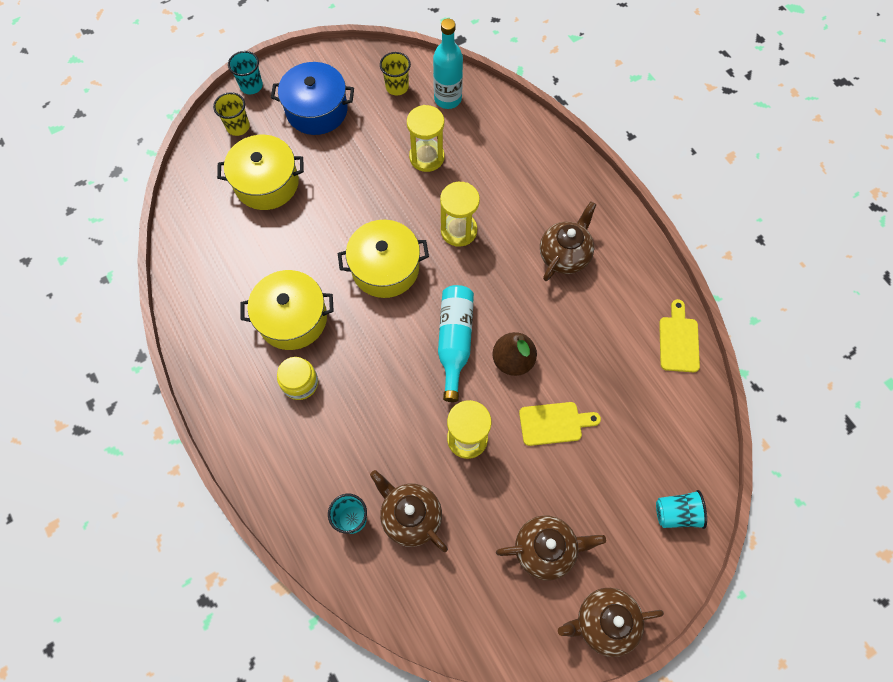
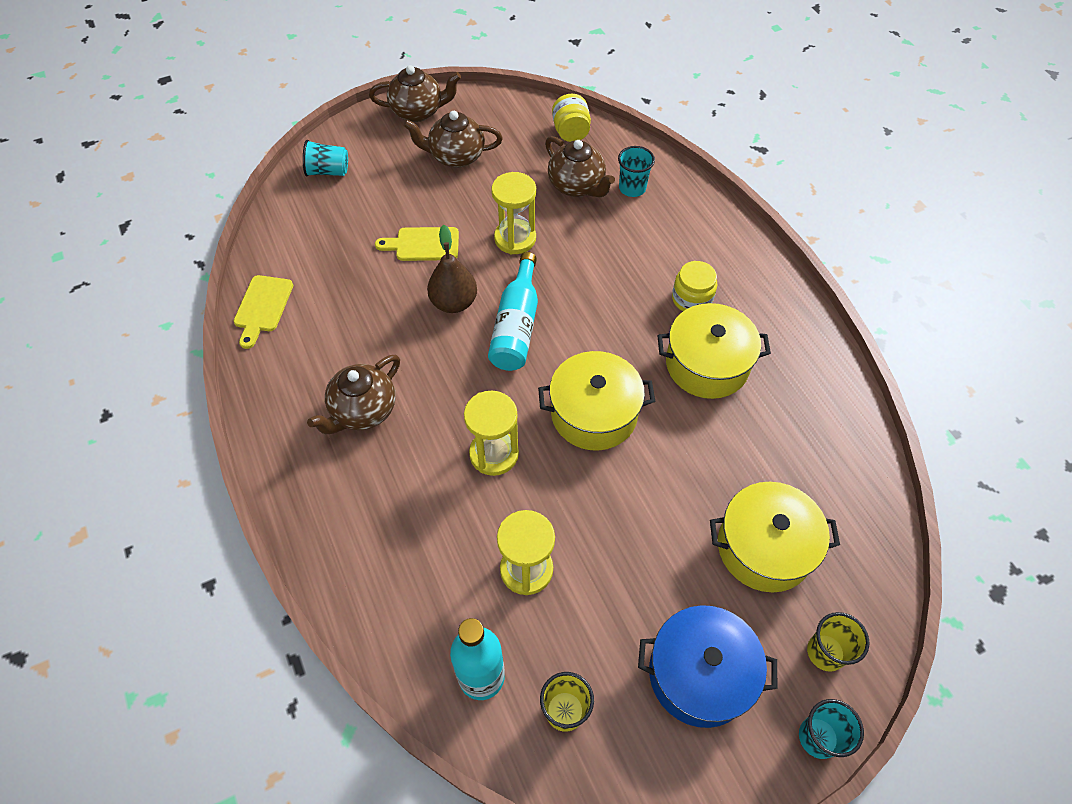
camera: 175 degrees left, 10 degrees down
(422, 603) = (571, 132): none -> yellow jar

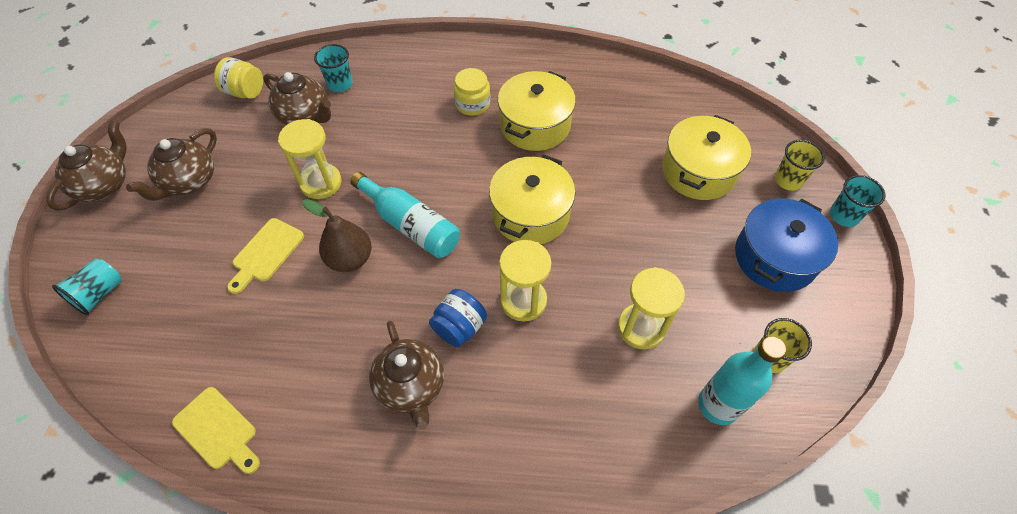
camera: 60 degrees left, 0 degrees up
(437, 417) = (459, 327): none -> blue jar
(577, 186) = (305, 116): brown teapot -> brown teapot turned 45 degrees clockwise

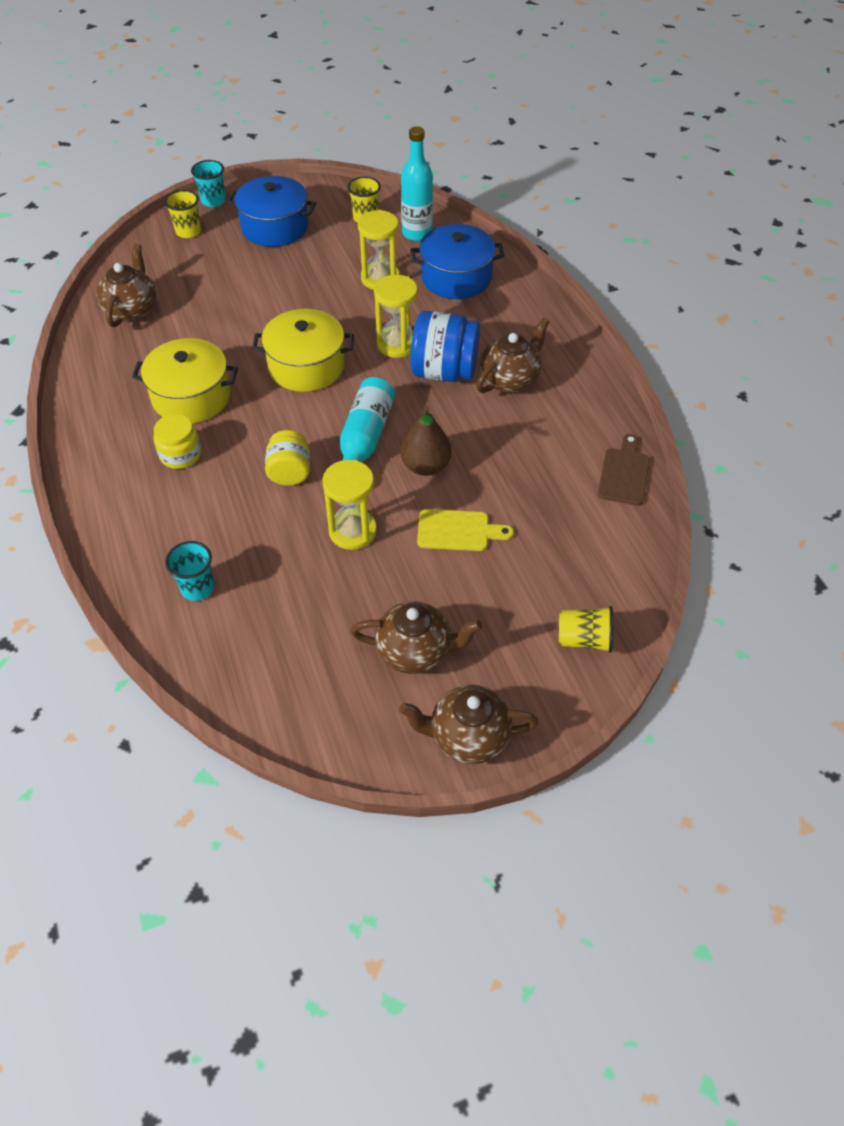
camera: 115 degrees left, 5 degrees down
(99, 294) = (584, 639): turquoise cup -> yellow cup
(218, 430) = (624, 473): yellow cutting board -> brown cutting board
(245, 92) = (253, 682): yellow jar -> yellow jar (290, 472)
(305, 116) = (265, 595): brown teapot -> brown teapot (132, 310)
(459, 327) = (444, 371): blue jar -> blue jar, size x1.62
(610, 412) = (456, 277): none -> blue pot
(698, 171) = (202, 280): yellow pot -> none

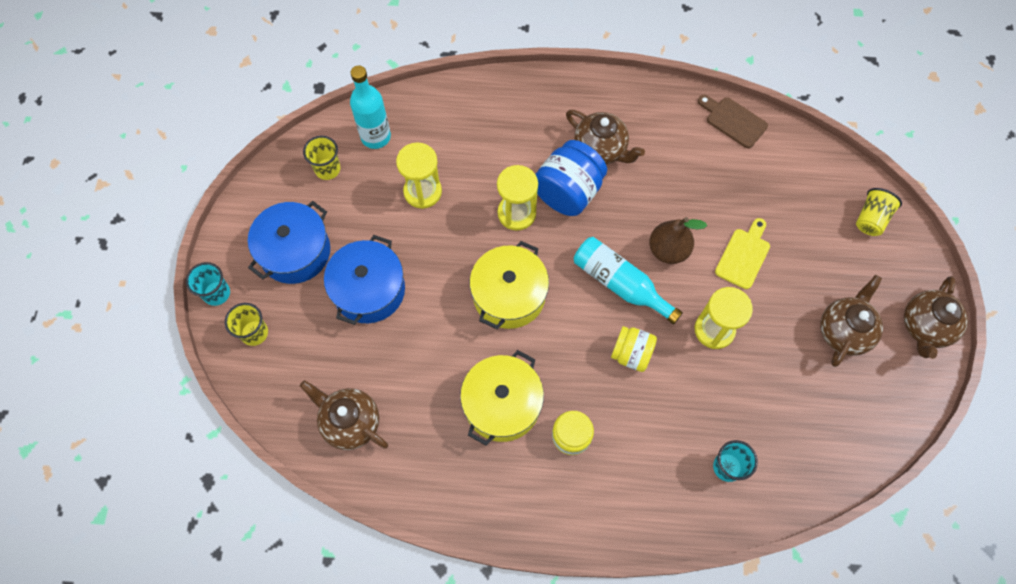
camera: 65 degrees left, 15 degrees up
(456, 277) = (454, 132): blue pot -> blue pot (369, 290)
(510, 380) = (601, 149): brown teapot -> brown teapot turned 150 degrees clockwise

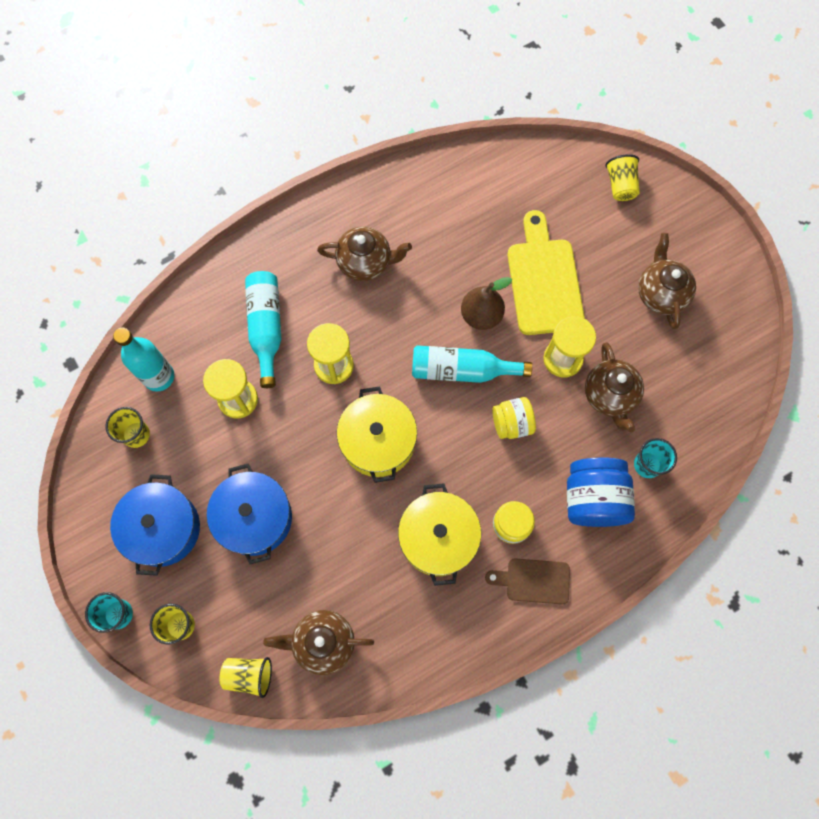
camera: 35 degrees left, 5 degrees up
(276, 407) = (249, 675): none -> yellow cup
(484, 151) = (266, 328): none -> turquoise bottle
(568, 192) = (364, 318): blue jar -> blue jar (593, 499)
(733, 121) = (457, 168): brown cutting board -> brown cutting board (533, 581)
(743, 255) = (543, 281): yellow cutting board -> yellow cutting board, size x1.74
(925, 327) = (717, 250): brown teapot -> brown teapot (609, 396)

